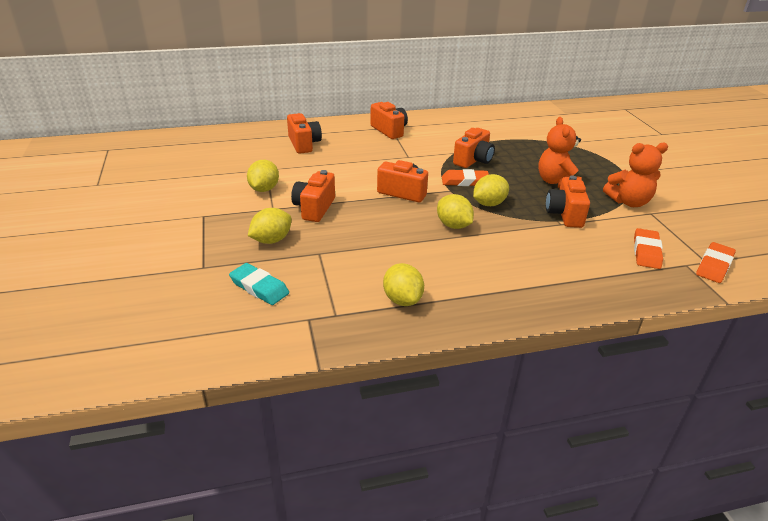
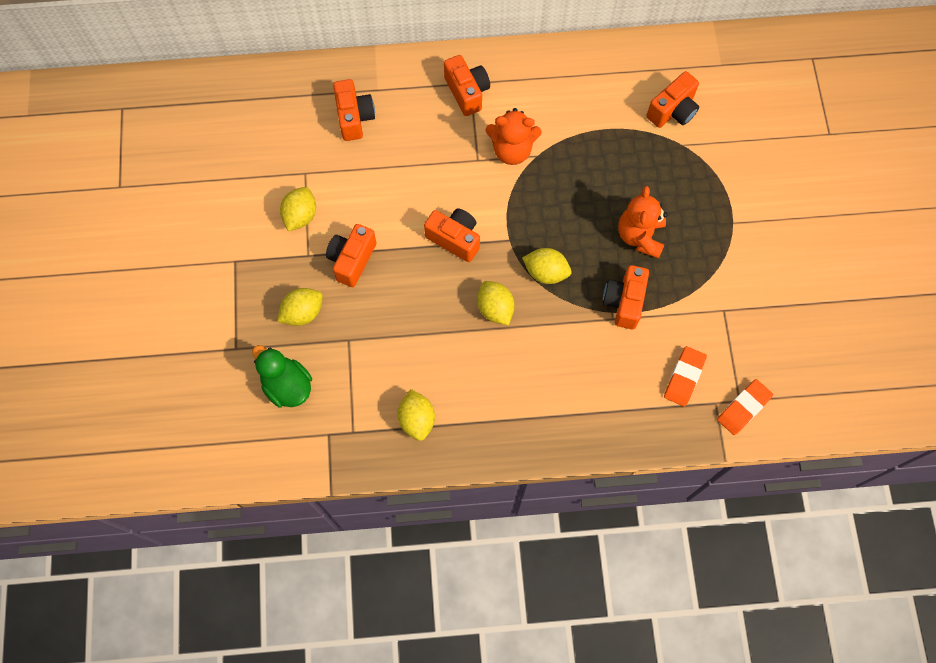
camera: 10 degrees right, 35 degrees up
(259, 287) = (287, 385): turquoise eraser -> green duck
(465, 181) = (531, 223): orange eraser -> none
(473, 160) = (555, 177): orange camera -> orange camera (673, 111)
(489, 204) = (546, 272): yellow lemon -> yellow lemon turned 45 degrees clockwise
(628, 202) = (708, 286): orange teddy bear -> orange teddy bear (512, 150)

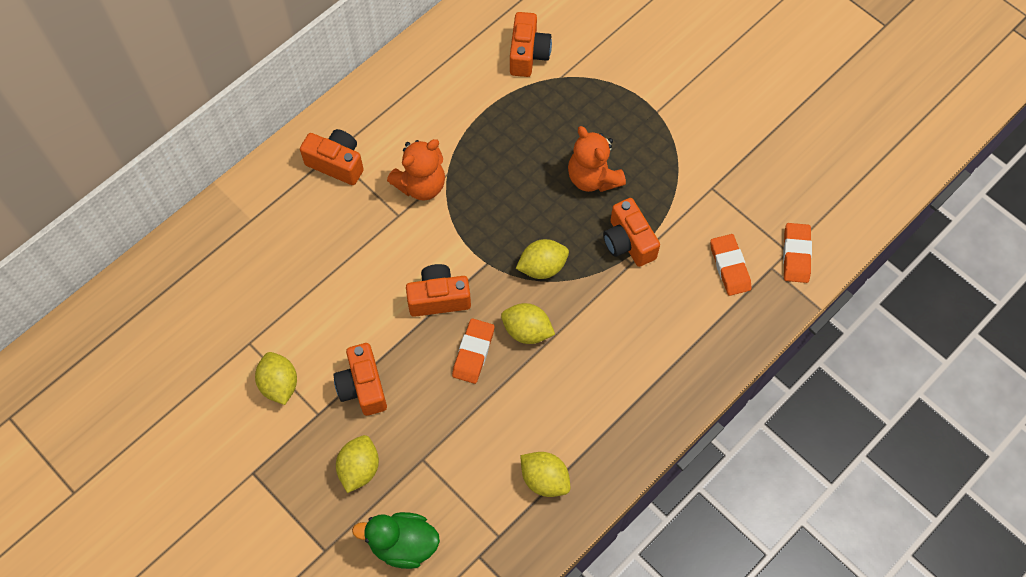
camera: 40 degrees left, 5 degrees down
(354, 117) = (252, 259): orange camera -> none
(445, 295) = (473, 352): none -> orange eraser

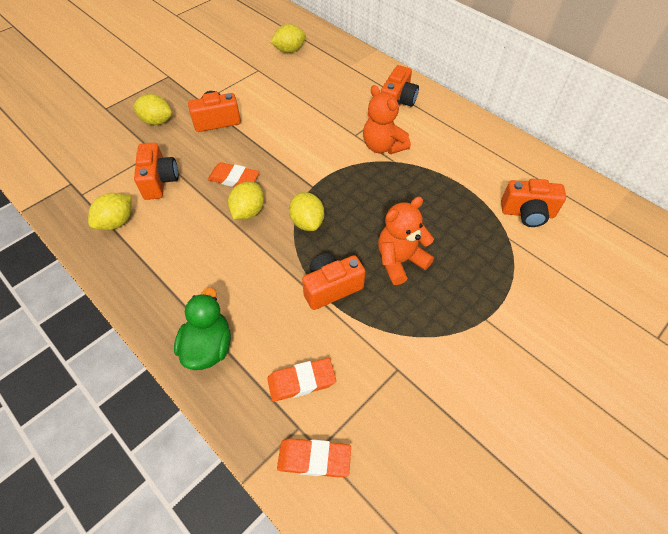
camera: 90 degrees right, 10 degrees down
(279, 384) = (226, 84): yellow lemon -> yellow lemon (289, 50)
(403, 544) = (95, 143): green duck -> green duck (208, 346)
(439, 298) = (283, 158): orange camera -> orange camera (159, 181)

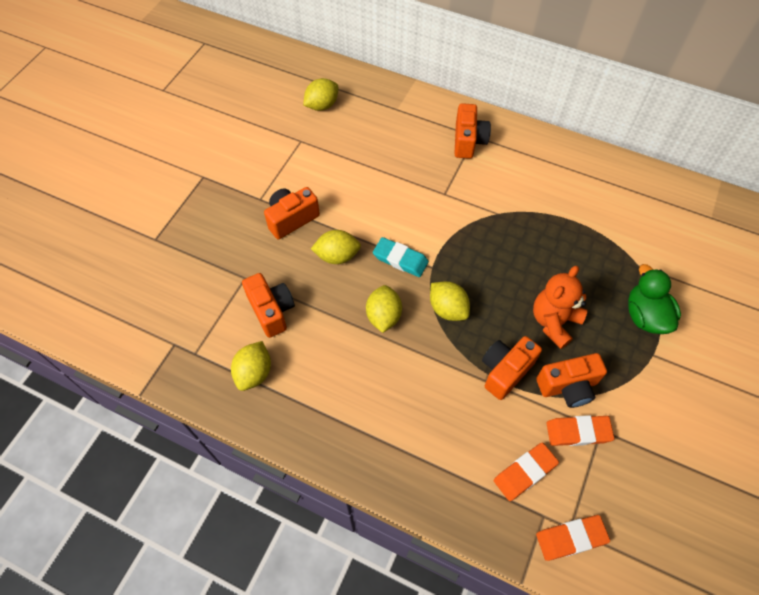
camera: 20 degrees left, 5 degrees up
(157, 121) = (225, 239): yellow lemon -> yellow lemon (337, 256)
(208, 346) = (423, 471): green duck -> green duck (645, 316)
(234, 178) = (348, 283): orange eraser -> orange eraser (578, 432)
(288, 173) = (400, 259): none -> turquoise eraser
(383, 146) = (479, 199): orange teddy bear -> none
(527, 213) = (644, 233): orange camera -> orange camera (568, 386)

